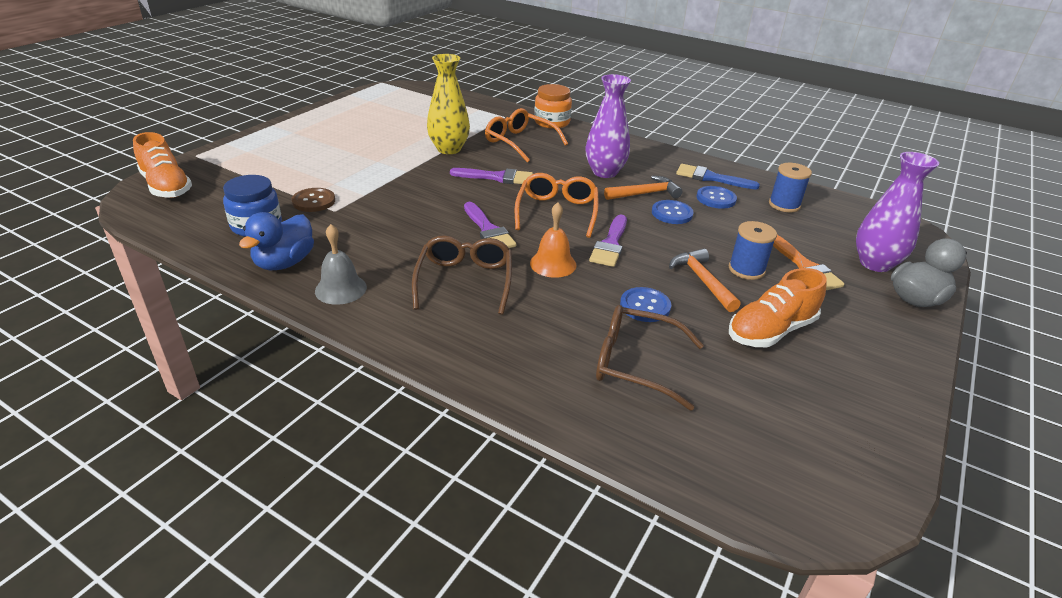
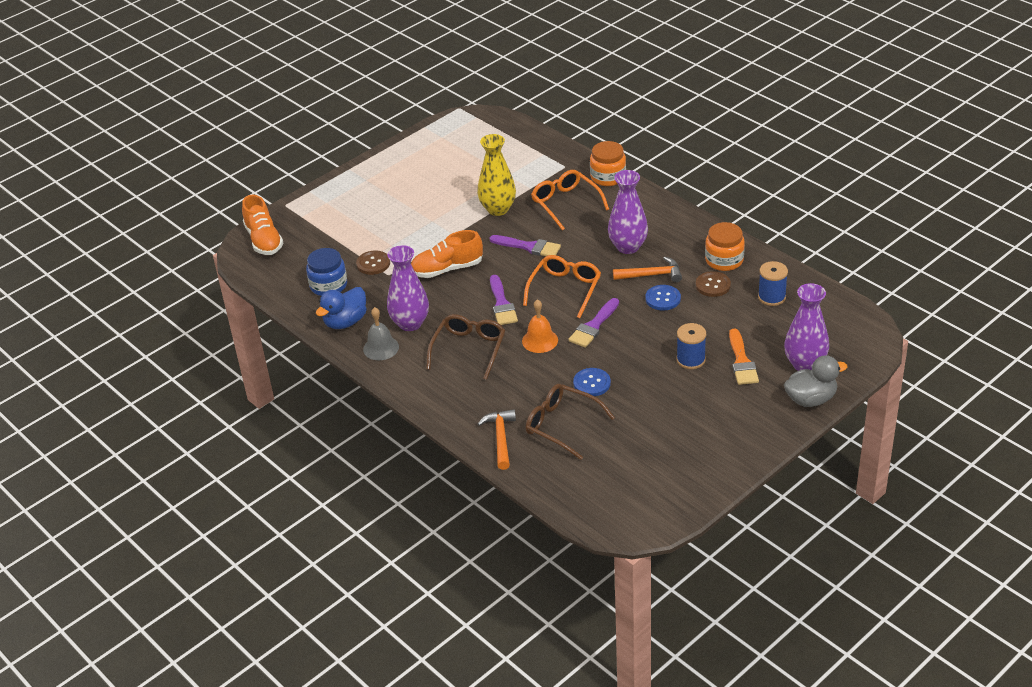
camera: 20 degrees right, 5 degrees up
(376, 258) = (410, 323): none -> purple vase
(702, 280) = (648, 366): orange hammer -> orange hammer (500, 438)
(711, 178) = (724, 260): blue brush -> orange jar
(716, 198) = (713, 285): blue button -> brown button
(770, 331) = (673, 412): orange shoe -> orange shoe (447, 269)

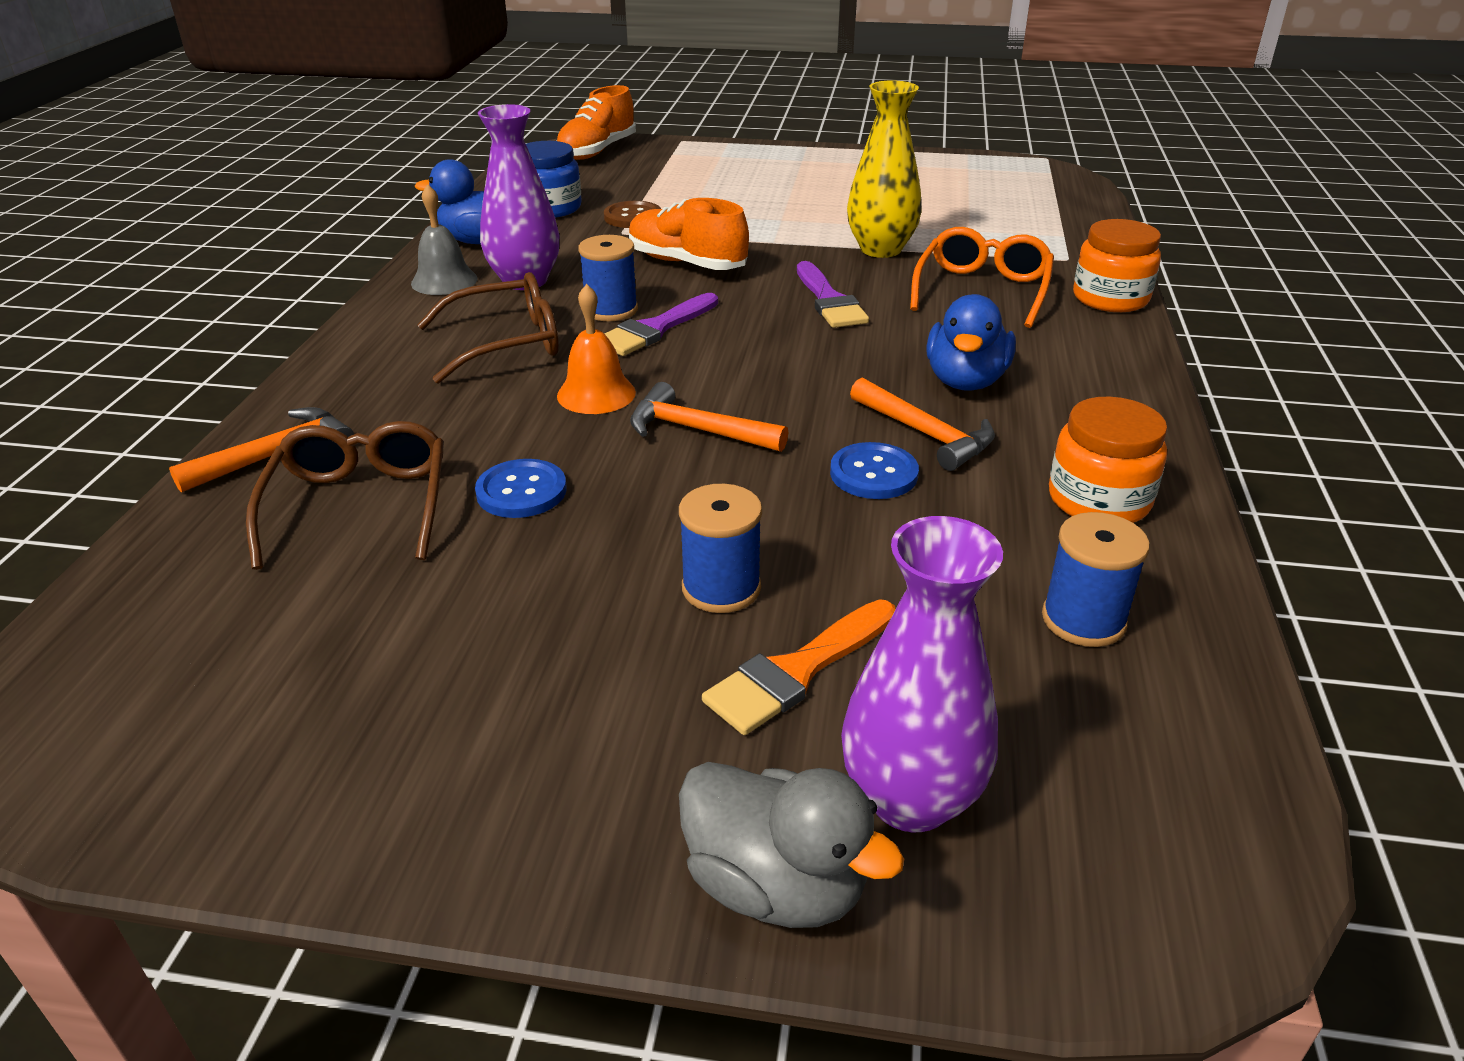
camera: 50 degrees right, 5 degrees down
(470, 309) = (611, 310): none -> blue spool
(564, 290) = (763, 367): orange glasses -> none
(593, 326) = (697, 430): purple brush -> orange hammer
(628, 247) = (965, 381): purple vase -> blue duck
(713, 285) = (1001, 518): brown button -> none

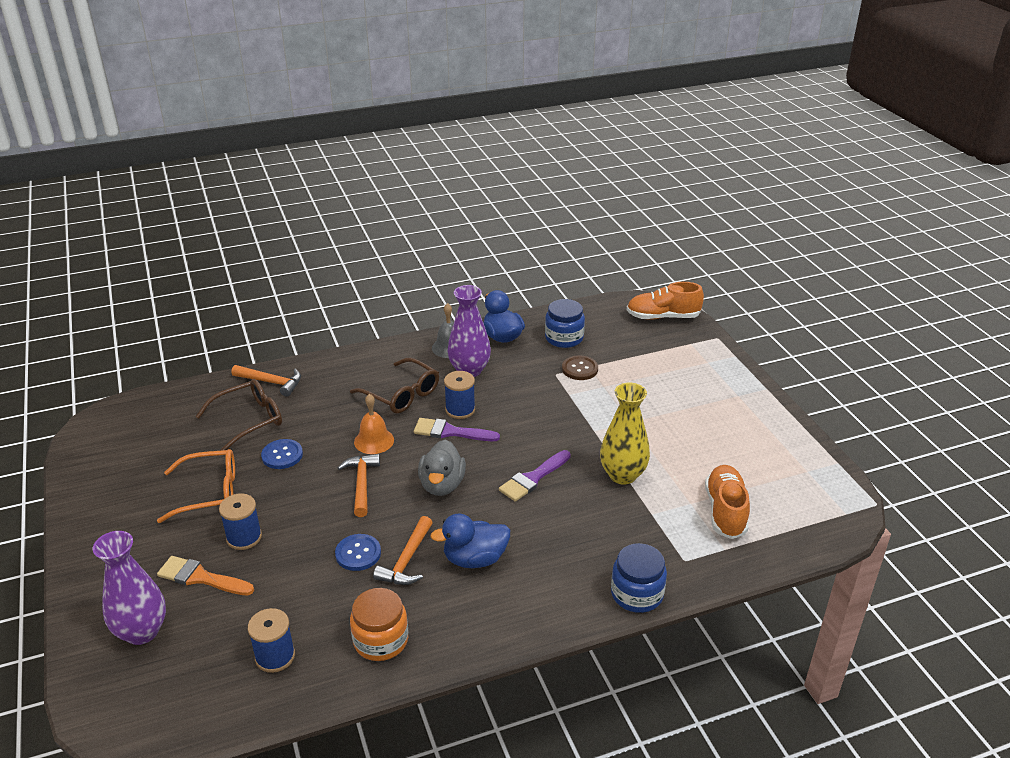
camera: 60 degrees right, 0 degrees up
(686, 263) = (536, 411): orange shoe -> orange shoe (725, 511)
(776, 885) = (90, 610): grey duck -> grey duck (442, 485)
(982, 291) = (598, 534): orange glasses -> orange glasses (209, 493)
(1110, 298) = (637, 594): orange jar -> blue jar

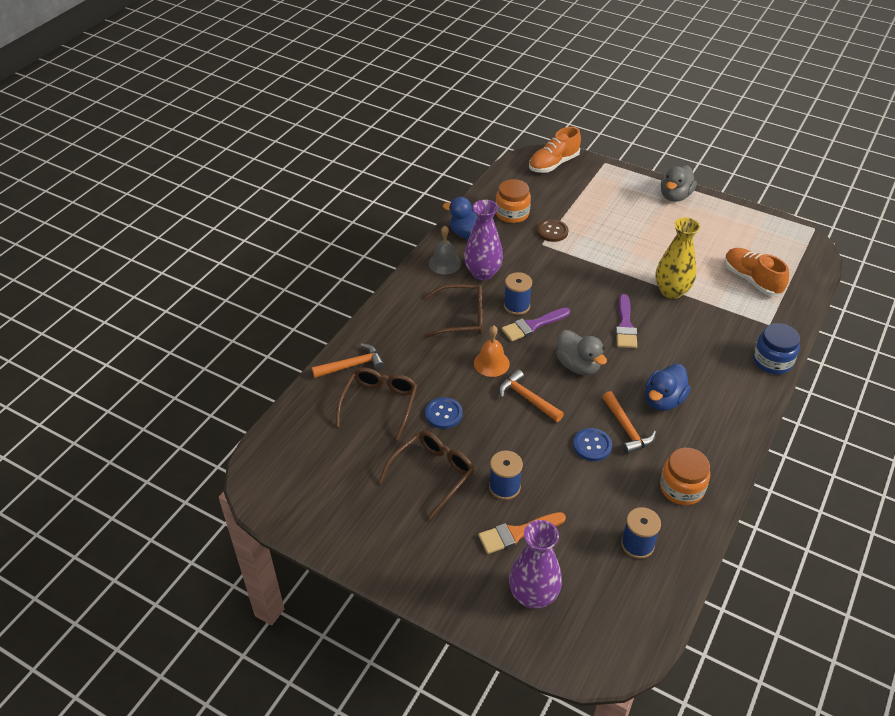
camera: 40 degrees left, 10 degrees up
(209, 493) = (432, 474): orange glasses -> brown glasses
(564, 338) = (512, 213): blue jar -> orange jar
(750, 398) = (675, 196): none -> grey duck

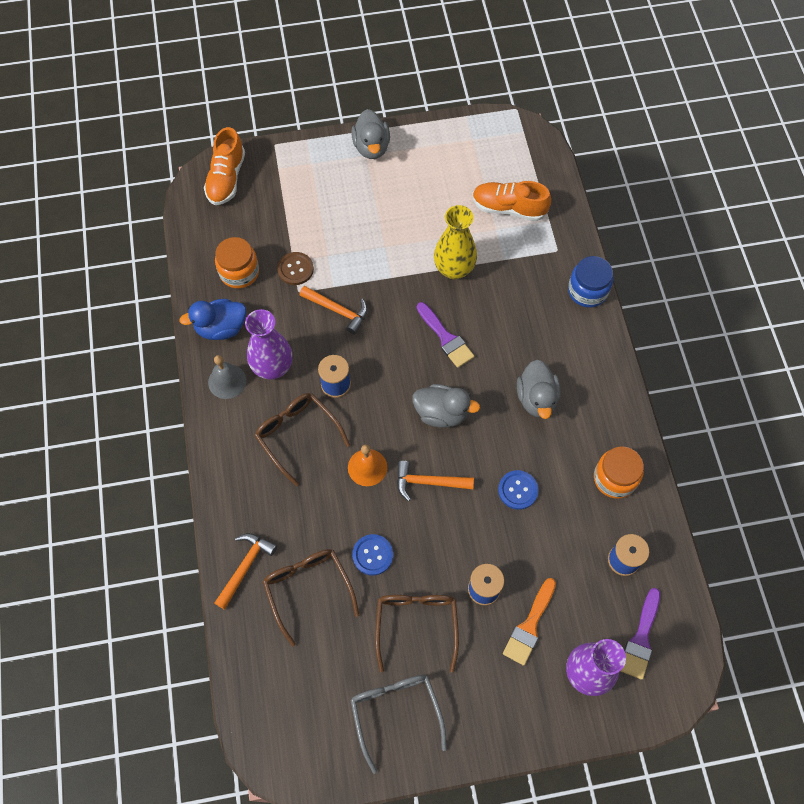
camera: 40 degrees left, 20 degrees up
(364, 515) = (396, 713): none -> grey glasses
(461, 318) = (298, 436): brown glasses -> brown glasses turned 90 degrees counterclockwise
(532, 325) = (368, 397): purple brush -> purple brush (641, 638)
(626, 429) = (531, 451): orange hammer -> orange hammer (338, 311)
(663, 400) = (536, 398): blue duck -> grey duck

